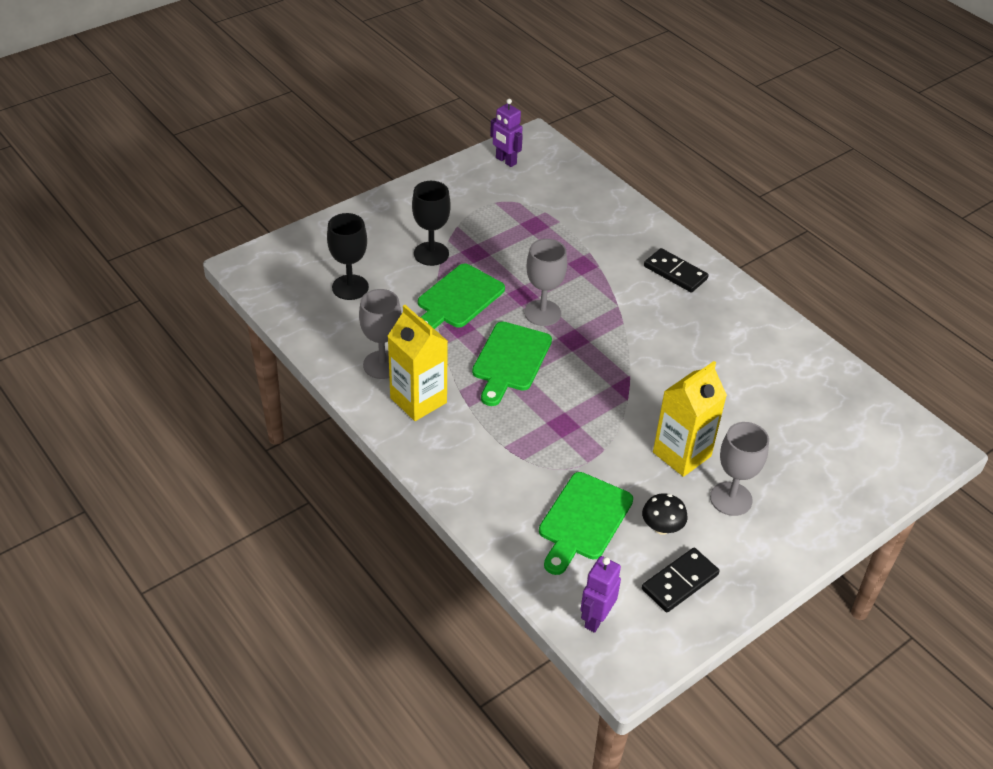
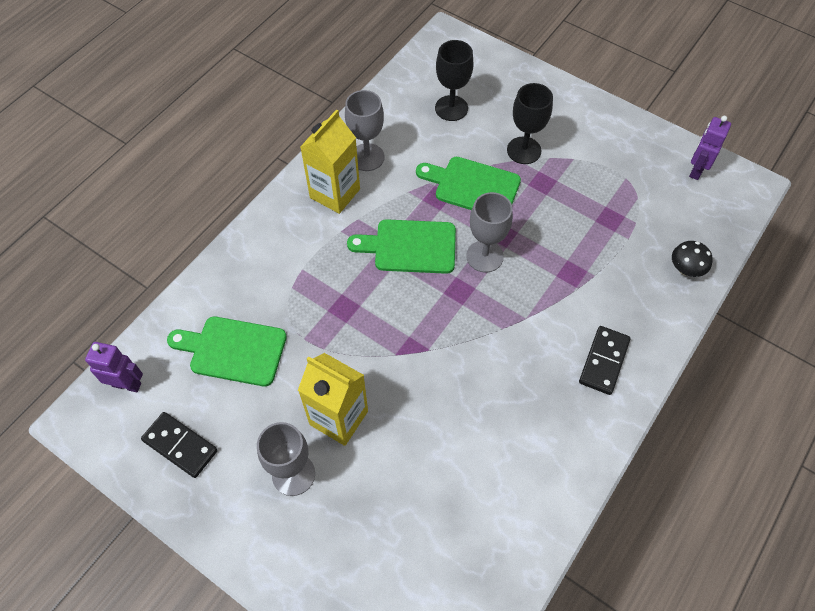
camera: 75 degrees right, 15 degrees up
(662, 527) = (241, 417): black mushroom -> black mushroom (685, 269)

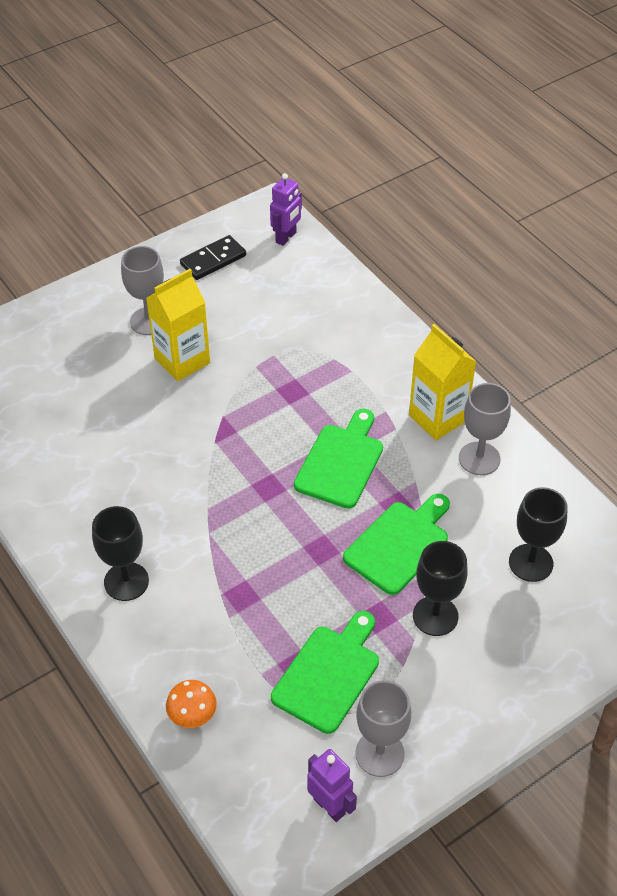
camera: 110 degrees right, 10 degrees down
(233, 350) = (285, 306): green cutting board -> green cutting board (329, 674)
(484, 256) = (300, 523): grey goblet -> grey goblet (379, 753)
(603, 361) = (126, 581): black domino -> black goblet
(685, 269) = (192, 715): black mushroom -> orange mushroom

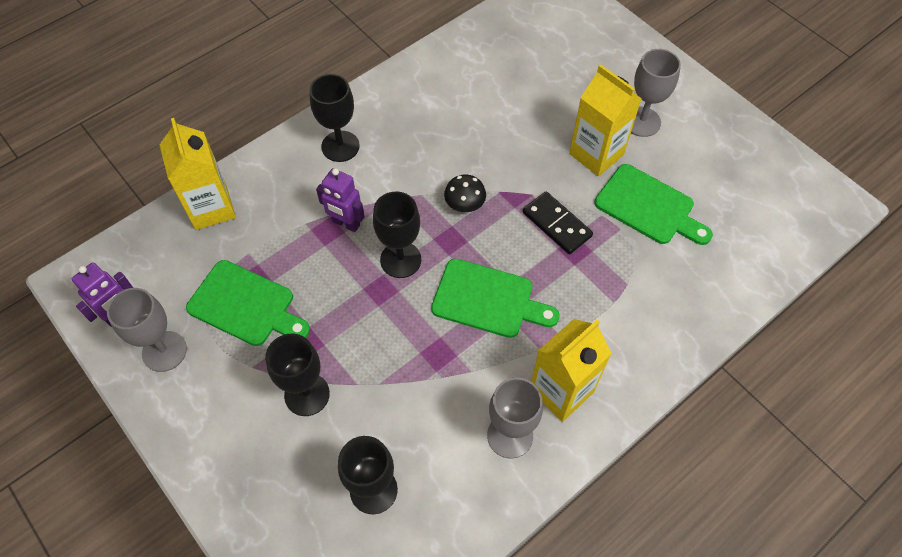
camera: 85 degrees right, 10 degrees up
(192, 715) = (211, 208): orange mushroom -> yellow carton
(213, 260) = (742, 163): black domino -> black domino (557, 224)
(227, 472) = (464, 205): none -> black mushroom
(286, 237) = (798, 225): purple robot -> purple robot (346, 223)
(287, 530) = (400, 260): none -> black goblet
(399, 544) = (390, 358): green cutting board -> green cutting board (648, 207)

